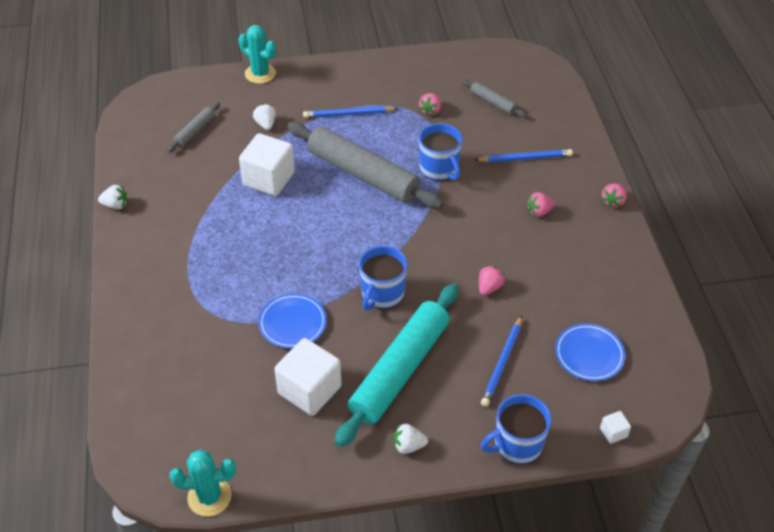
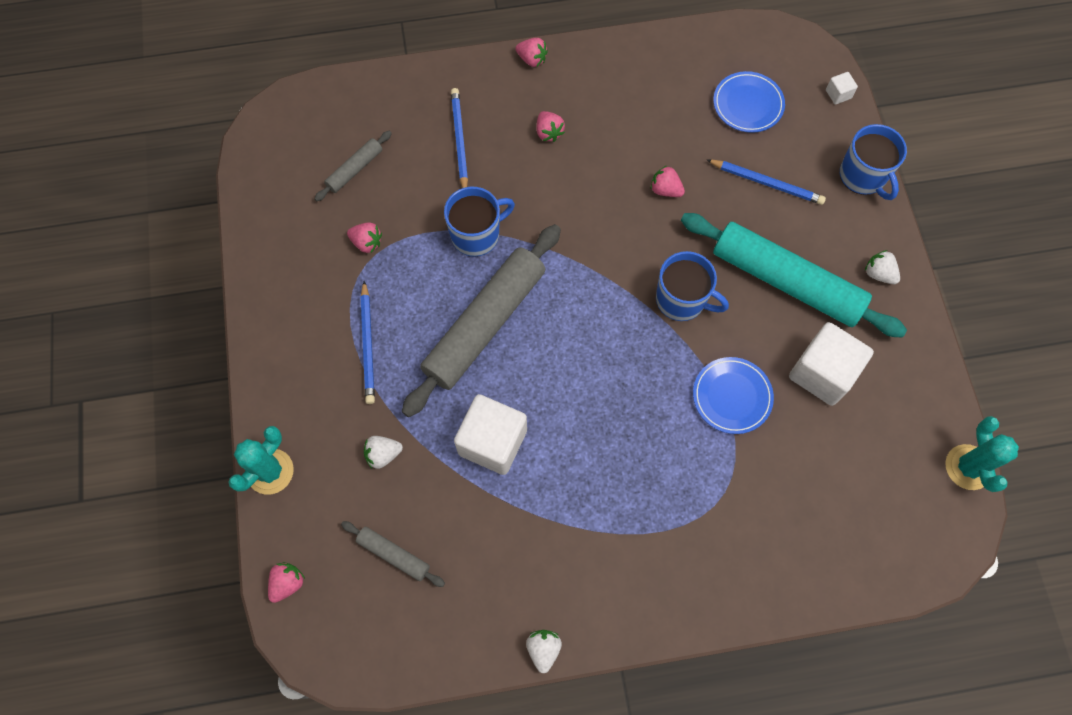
camera: 90 degrees left, 20 degrees up
(185, 85) = (287, 583): none -> pink strawberry
(408, 446) = (878, 274): white strawberry -> white strawberry turned 135 degrees clockwise

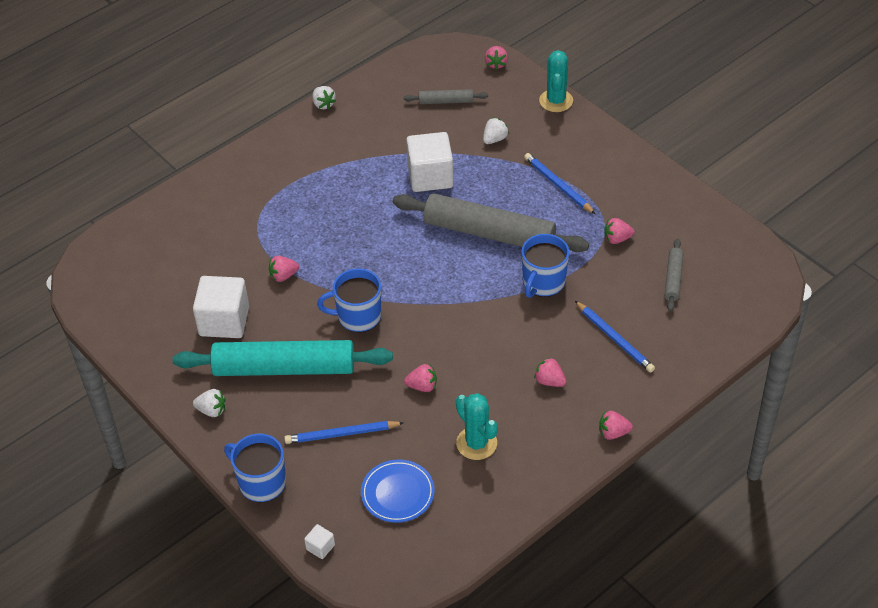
camera: 150 degrees right, 20 degrees down
(485, 324) = (489, 233): grey rolling pin -> grey rolling pin turned 75 degrees counterclockwise
(732, 396) = (283, 276): blue plate -> pink strawberry
(968, 467) = (89, 315): turquoise cactus -> turquoise cactus (476, 443)

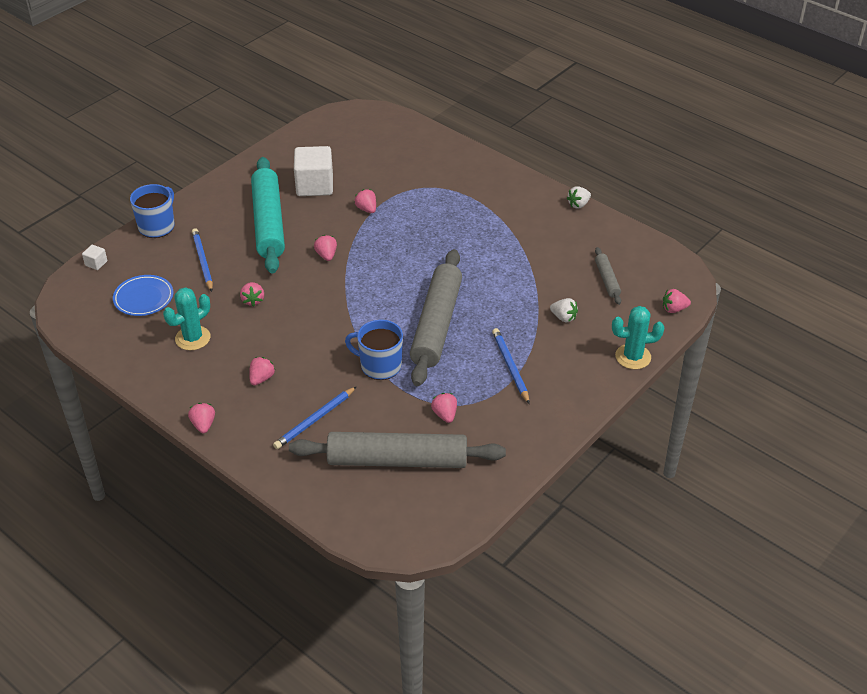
camera: 80 degrees right, 5 degrees down
(212, 410) = (225, 192): white strawberry -> none
(358, 316) = (326, 255): blue mug -> pink strawberry
(430, 176) = (502, 280): white cube -> none
(558, 185) = (510, 367): blue pencil -> blue pencil turned 60 degrees counterclockwise
(673, 279) = (397, 460): grey rolling pin -> grey rolling pin, size x2.23

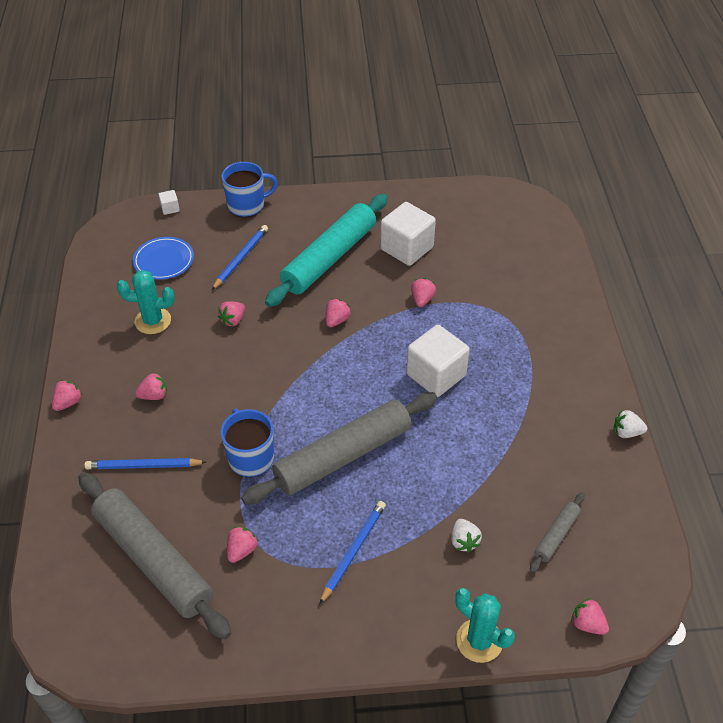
camera: 45 degrees right, 5 degrees up
(433, 245) = (436, 375): none -> white cube

